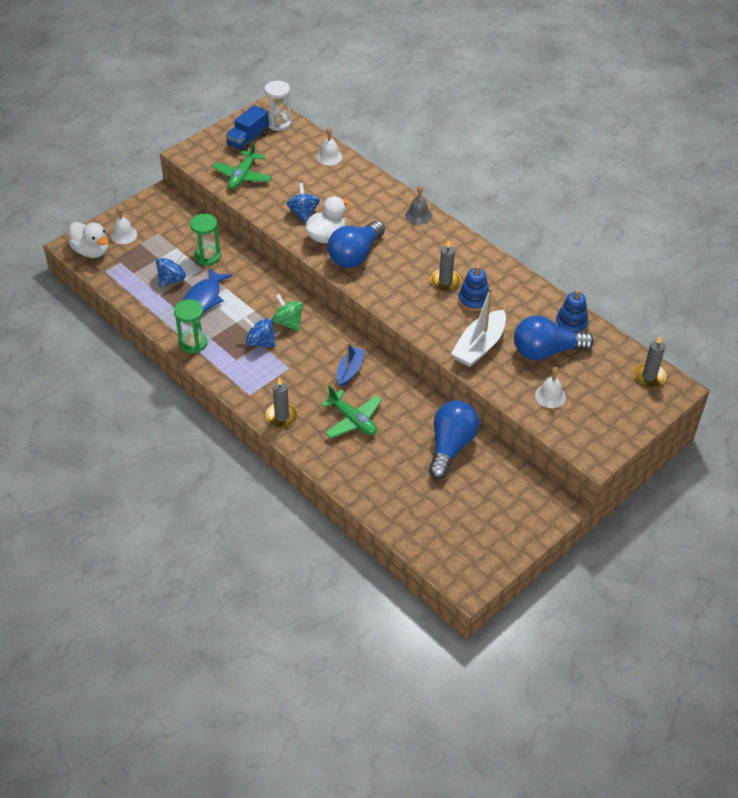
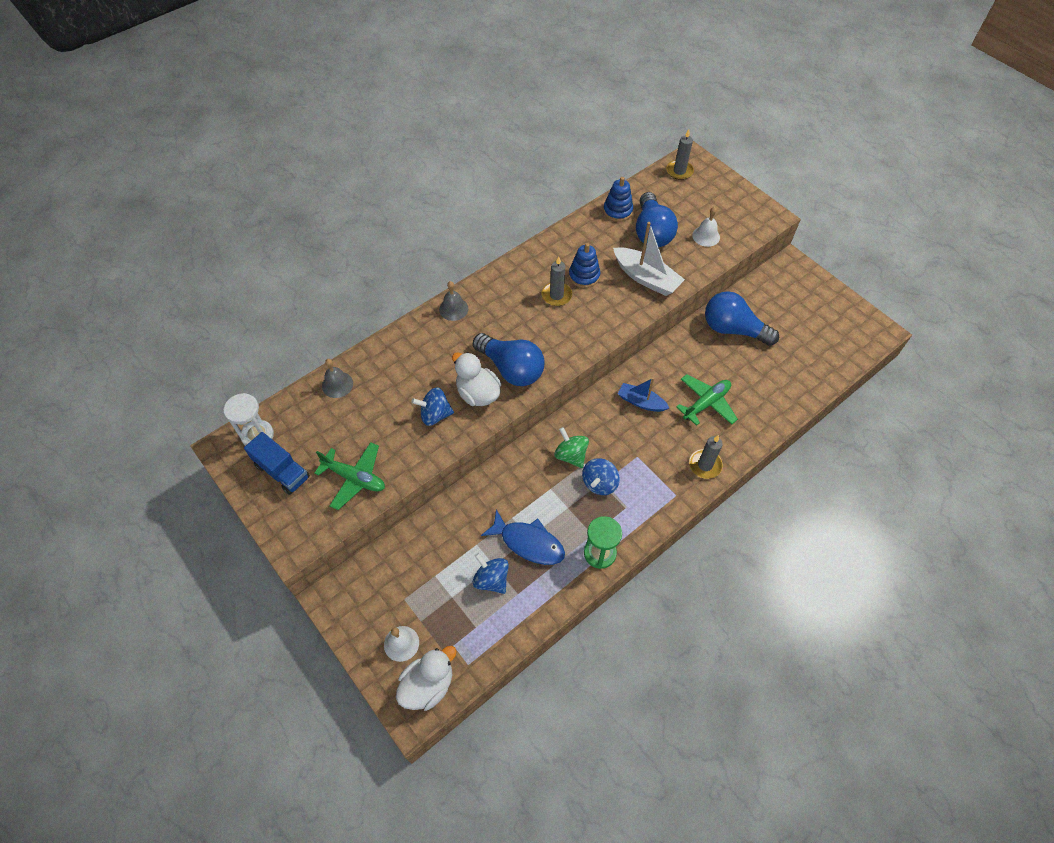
camera: 85 degrees left, 10 degrees up
(207, 256) = (455, 539): green hourglass -> none
(288, 322) = (571, 455): green spinning top -> green spinning top turned 90 degrees clockwise
(329, 157) = (337, 384): white bell -> grey bell

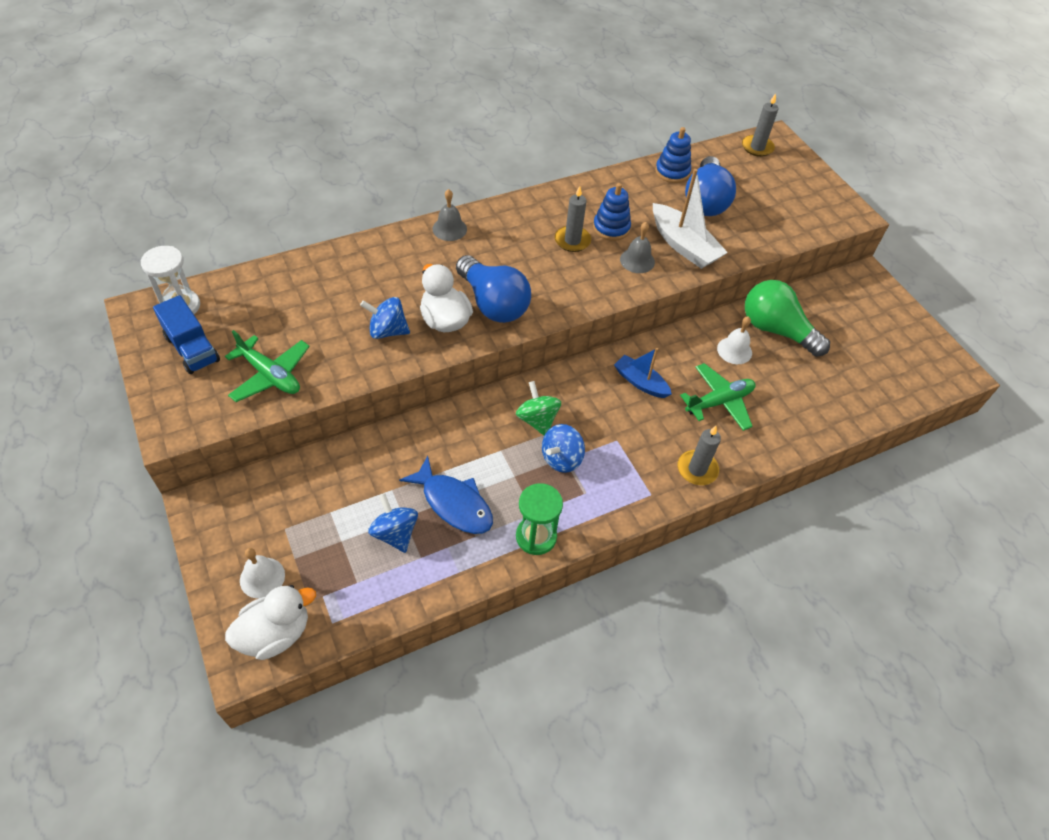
camera: 10 degrees right, 5 degrees down
(337, 384) = (290, 275): grey bell -> grey bell (637, 260)
(706, 236) = (768, 218): white bell -> white bell (734, 350)
(733, 329) = (776, 330): blue light bulb -> green light bulb

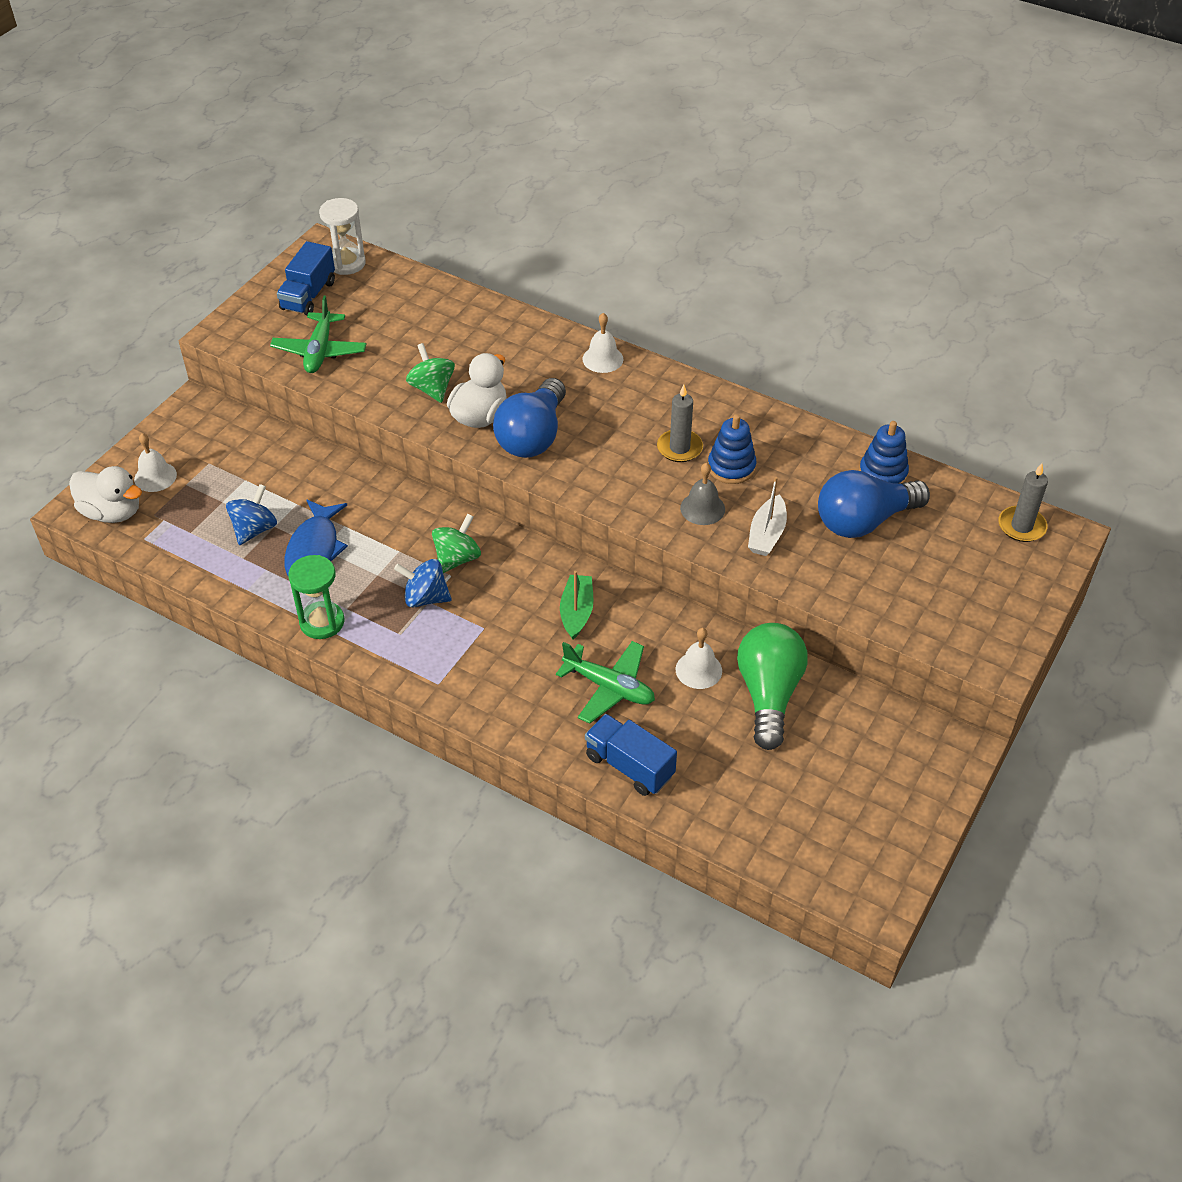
camera: 60 degrees right, 5 degrees down
(387, 331) = (432, 389): blue spinning top -> green spinning top
(449, 229) = (602, 359): grey bell -> white bell
(640, 382) = (576, 612): blue boat -> green boat
(683, 245) = (767, 534): white boat -> white boat, size x0.64
(697, 469) = (500, 706): grey candle -> none
(793, 428) = (629, 766): none -> blue truck

